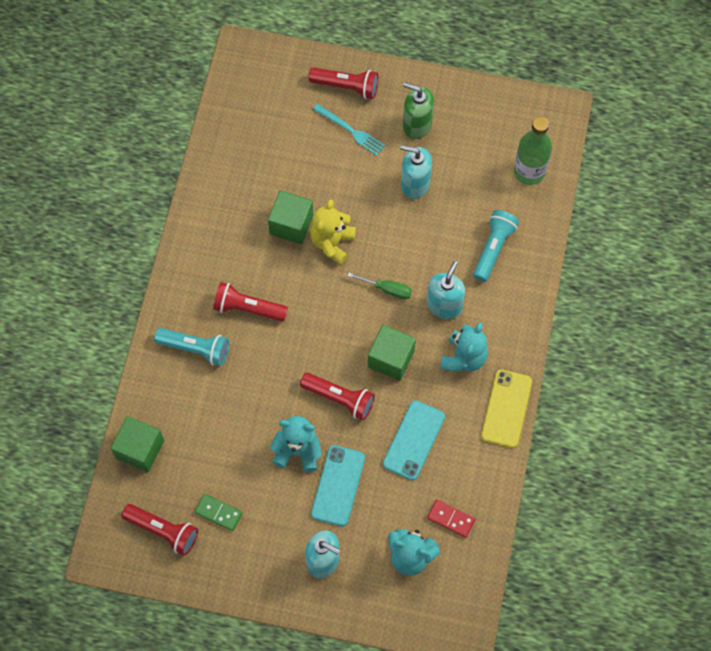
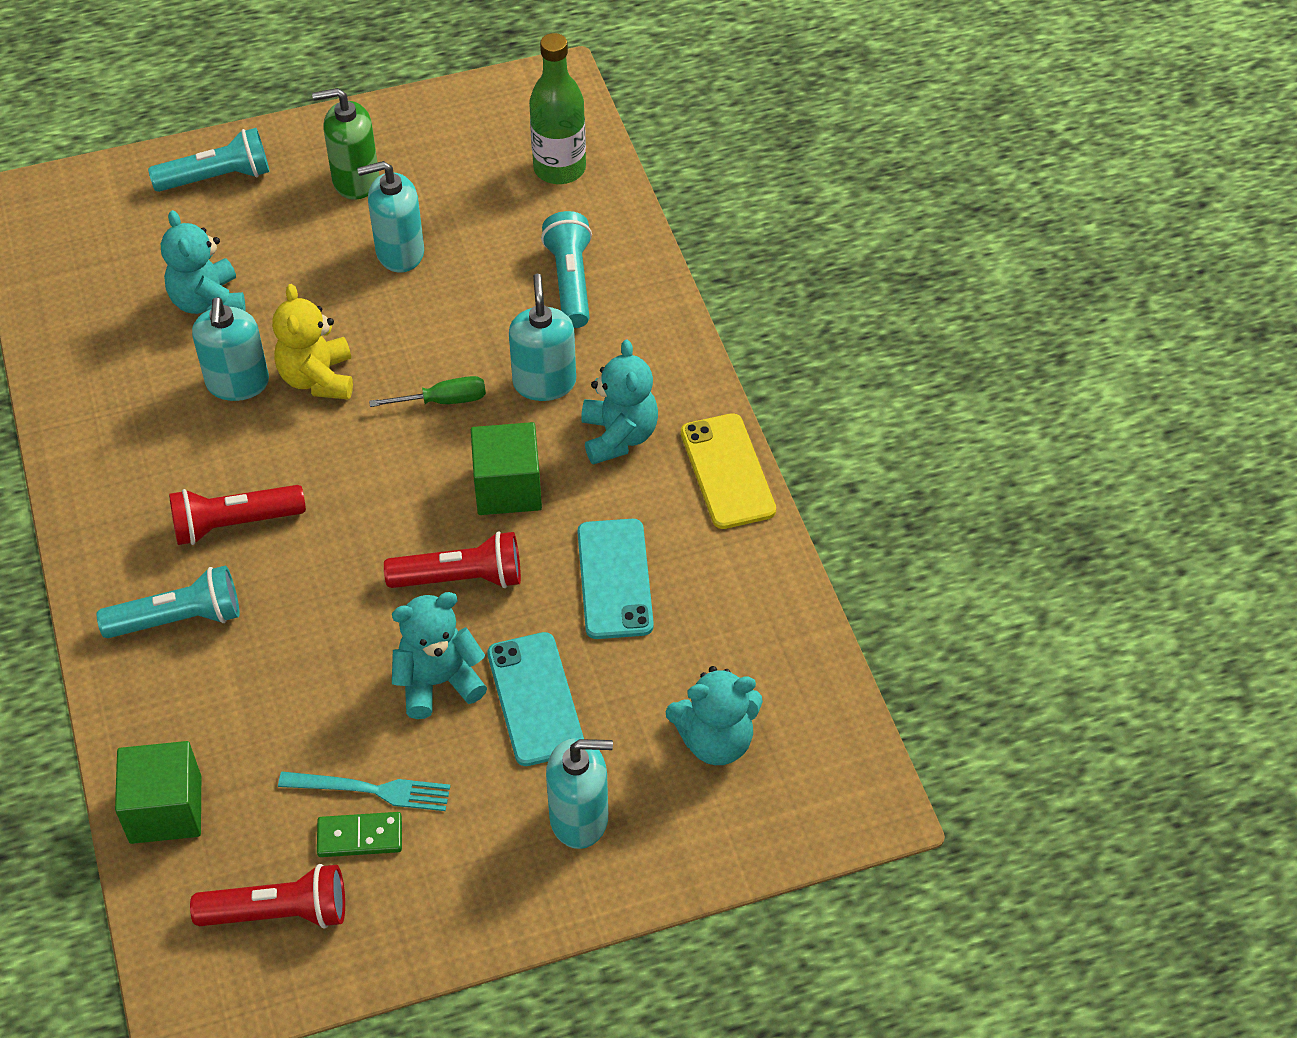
camera: 30 degrees left, 15 degrees down
(291, 225) = (238, 383): green cube -> turquoise soap dispenser
(302, 166) = (208, 302): none -> turquoise teddy bear
(346, 87) = (217, 177): red flashlight -> turquoise flashlight
(350, 130) = (257, 228): turquoise fork -> turquoise fork (371, 790)
(451, 519) = (743, 657): red domino -> none

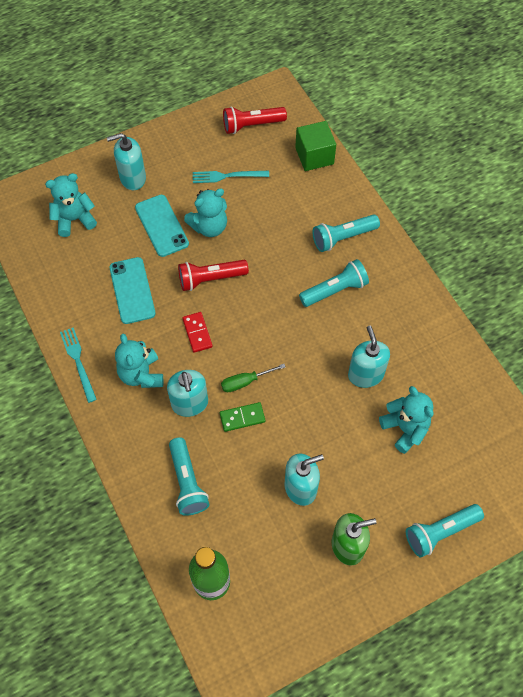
camera: 170 degrees right, 10 degrees up
(234, 524) = (335, 290): red flashlight -> turquoise flashlight
(318, 378) = (321, 385): yellow teddy bear -> none
(360, 836) = (227, 157): green domino -> green domino (242, 418)
(508, 488) = (197, 333): green cube -> red domino
(727, 471) = (78, 362): yellow phone -> turquoise fork

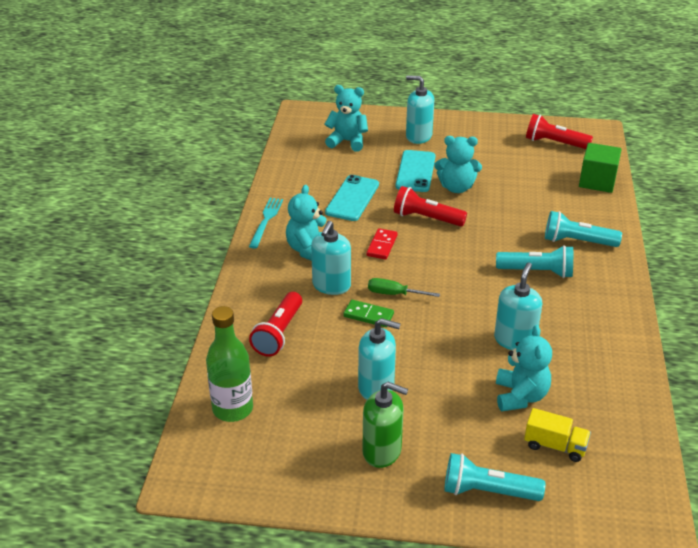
camera: 35 degrees right, 25 degrees down
(187, 482) = (279, 333): turquoise flashlight -> red flashlight
(227, 176) = (502, 164): turquoise fork -> none
(456, 460) = (555, 446): none -> yellow truck

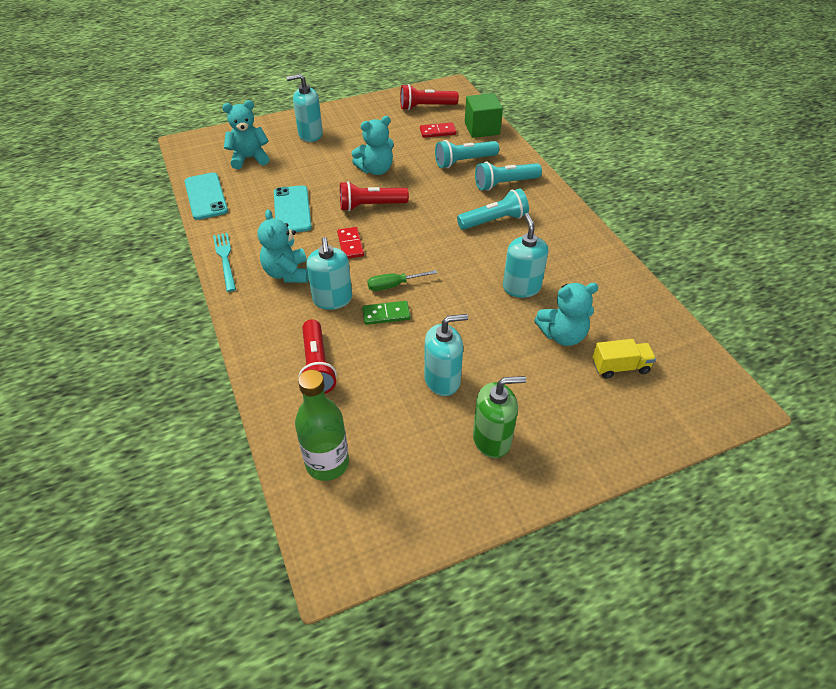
camera: 30 degrees left, 10 degrees up
(415, 171) = (330, 167): turquoise phone -> turquoise phone (206, 196)
(487, 491) = (602, 434): turquoise flashlight -> turquoise flashlight (464, 161)
(520, 396) = (562, 335): turquoise teddy bear -> turquoise teddy bear turned 105 degrees clockwise
(547, 171) = (438, 132): none -> red domino

